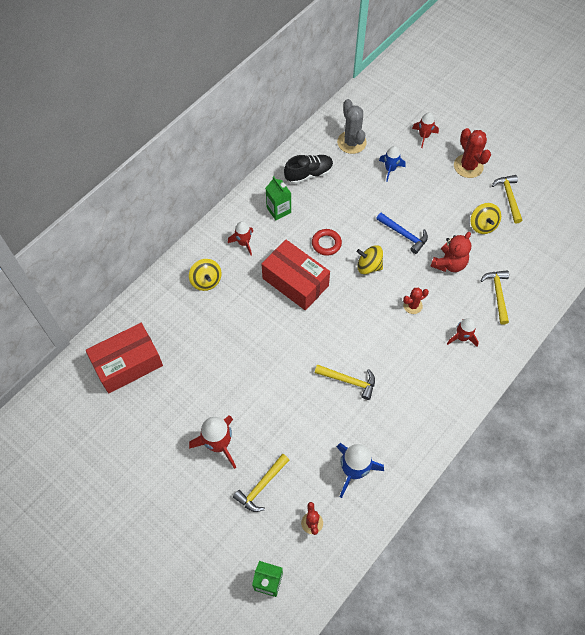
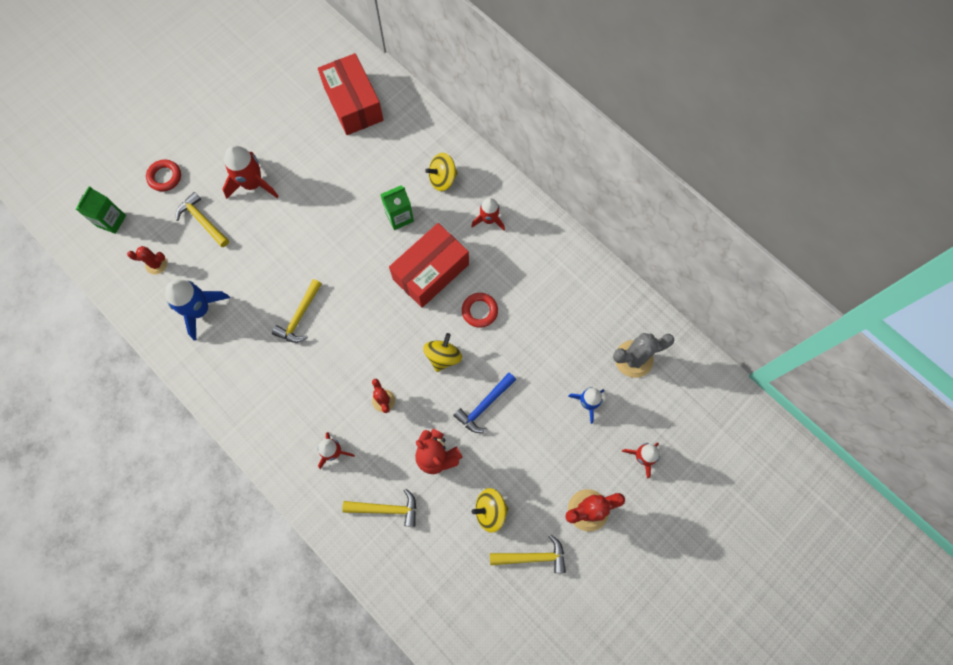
camera: 95 degrees right, 10 degrees up
(214, 535) = (165, 177): none -> red ring
(278, 210) = (532, 261): green carton -> green carton (399, 217)
(309, 174) = (584, 301): black shoe -> none

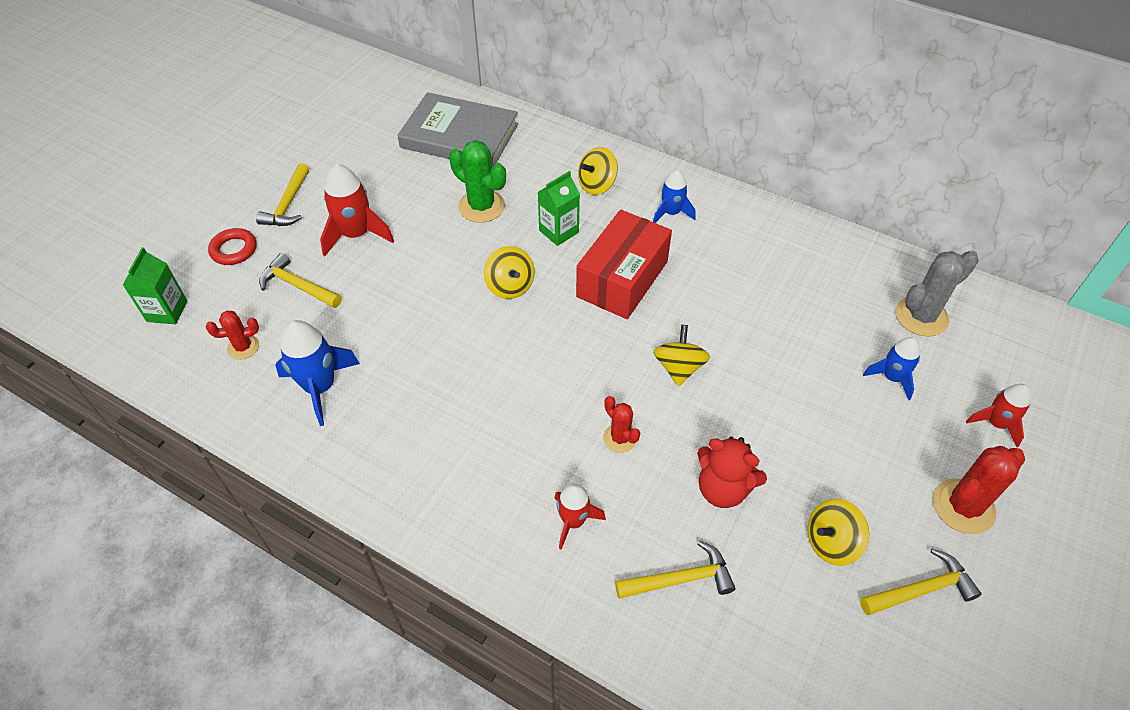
camera: 15 degrees left, 20 degrees down
(299, 316) = (465, 365): yellow hammer -> yellow hammer (288, 204)
(349, 258) = (510, 286): none -> yellow spinning top
(350, 179) = (481, 206): none -> green cactus
(353, 104) = (459, 136): red box -> grey book
(479, 311) = (703, 307): red ring -> none
(484, 405) = (759, 412): blue hammer -> none
(489, 220) = (671, 213): red rocket -> blue rocket

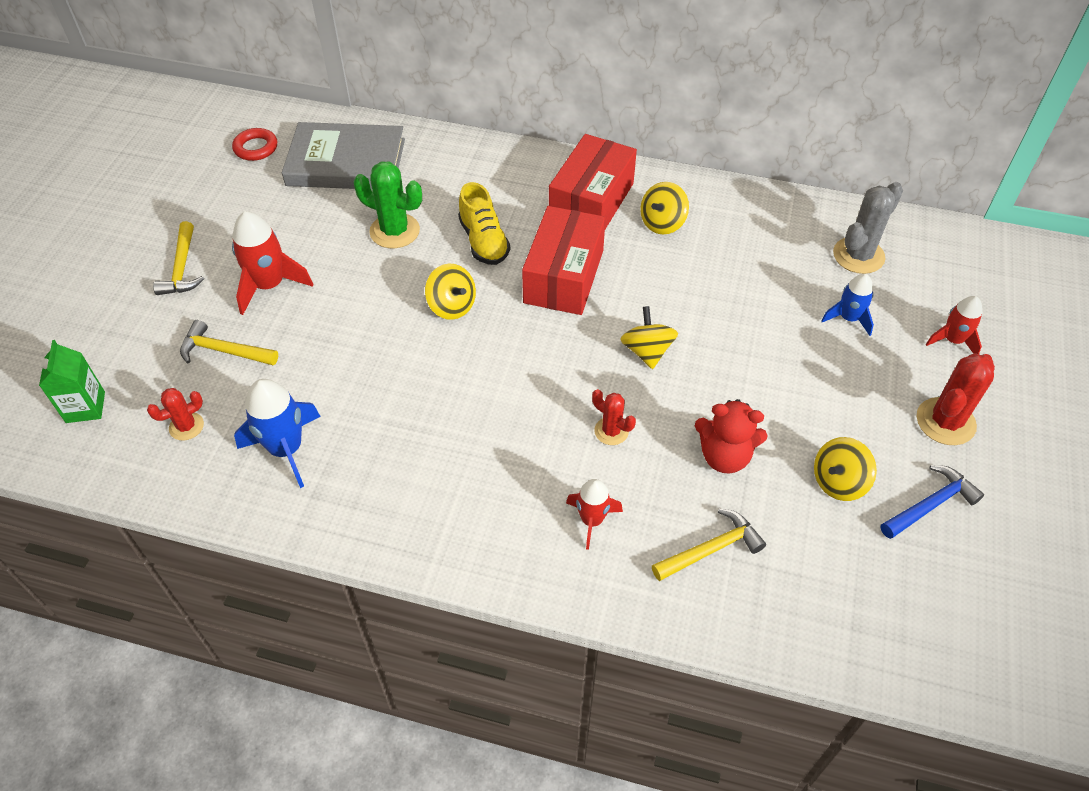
camera: 15 degrees left, 0 degrees up
(234, 250) = (138, 327): red ring -> red ring (256, 148)
(559, 231) = (484, 241): green carton -> yellow shoe
(597, 185) = (507, 187): yellow spinning top -> yellow spinning top (662, 223)
(671, 213) = (591, 202): blue rocket -> red box
(921, 589) = (930, 504): yellow hammer -> blue hammer

